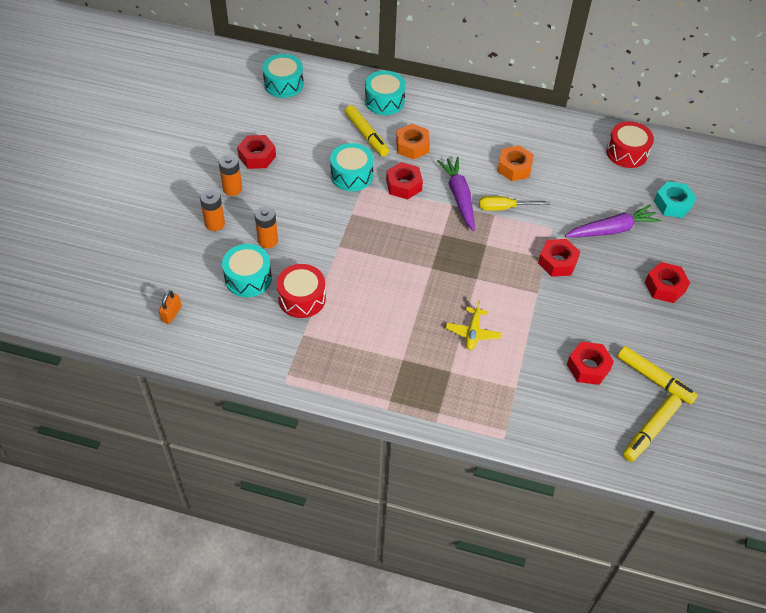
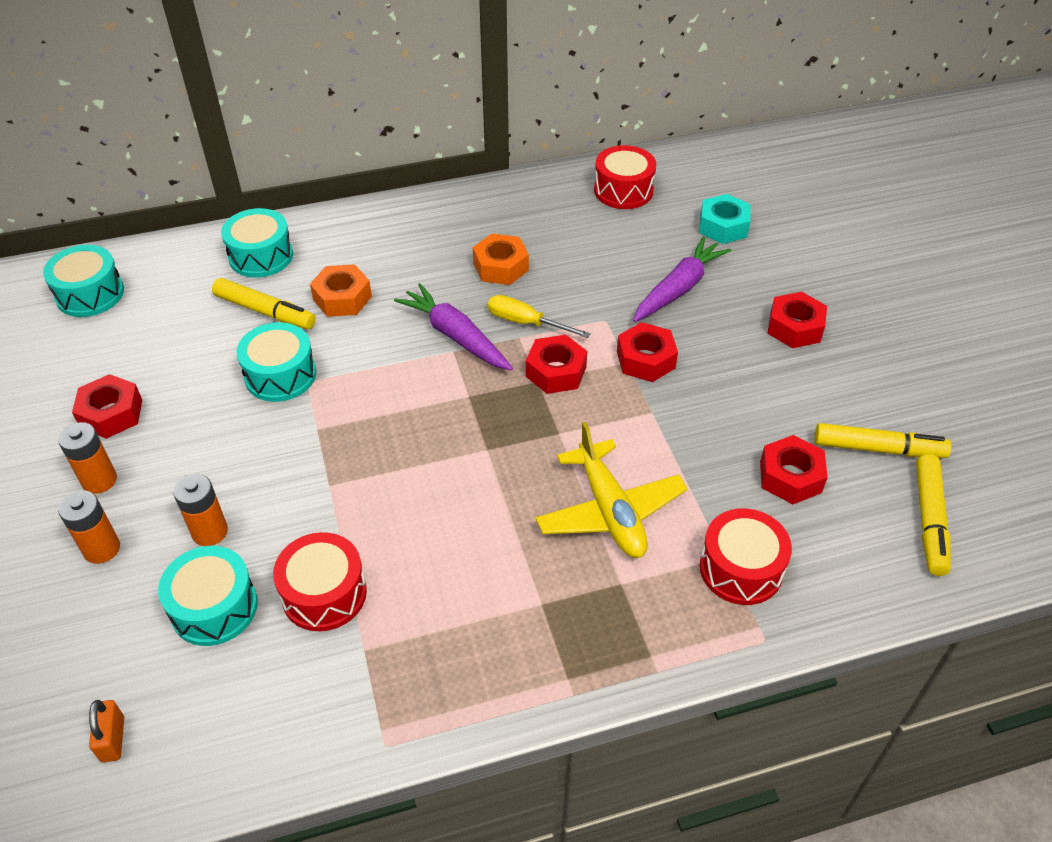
camera: 30 degrees left, 5 degrees down
(404, 185) = (367, 355): red nut -> red nut (556, 371)
(472, 332) = (610, 511): yellow plane -> yellow plane, size x1.72
(504, 208) = (526, 323): yellow screwdriver -> yellow screwdriver turned 60 degrees clockwise
(520, 398) = (741, 569): none -> red drum

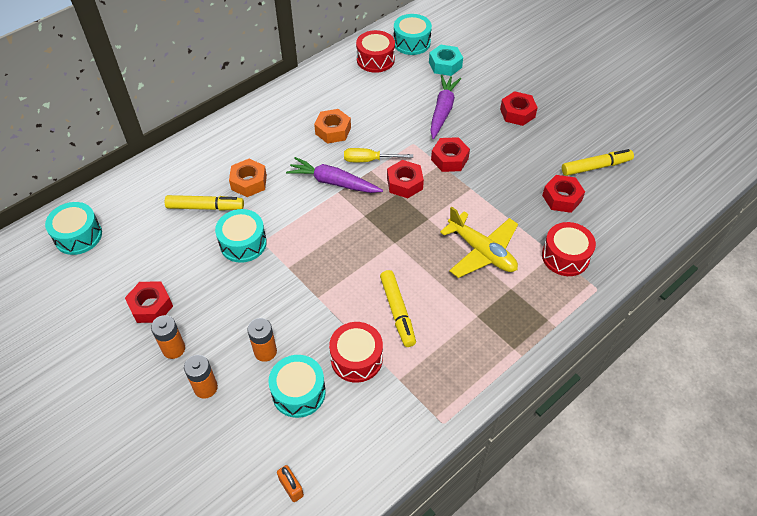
camera: 25 degrees left, 5 degrees up
(261, 256) = (177, 173): turquoise drum -> turquoise drum (411, 43)
(929, 520) = (639, 196): yellow marker -> yellow marker (397, 312)

